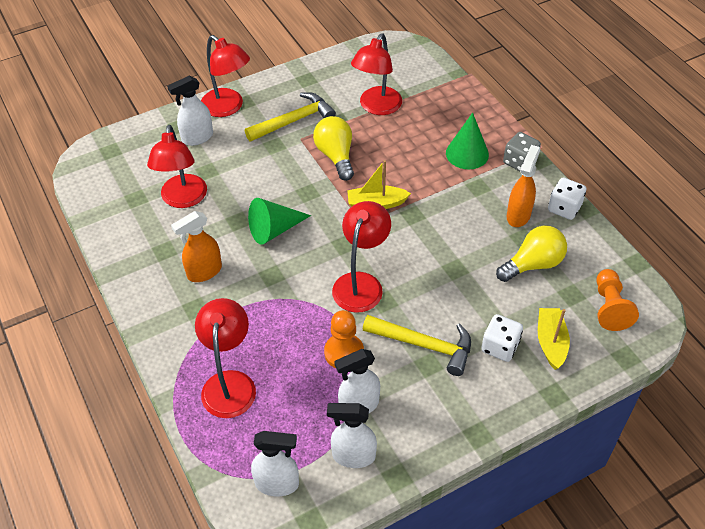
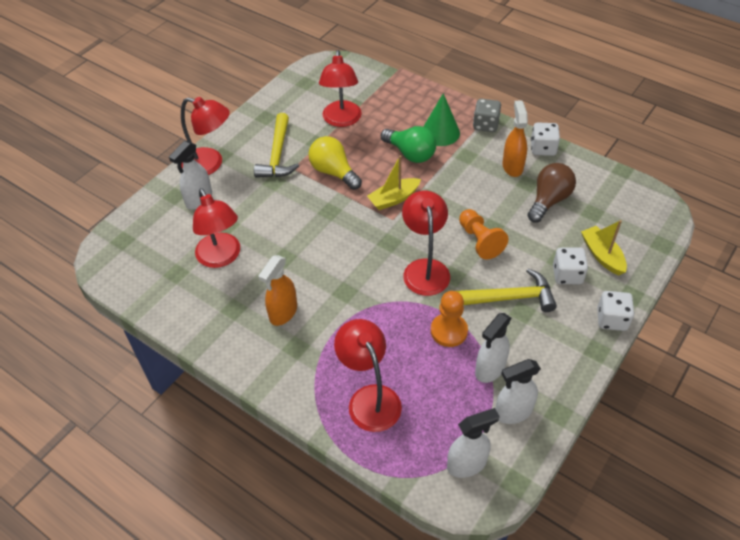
camera: 25 degrees left, 0 degrees up
(274, 230) = (321, 253): green cone -> none
(294, 120) = (277, 155): yellow hammer -> yellow hammer turned 150 degrees clockwise
(422, 164) = (410, 154): none -> green light bulb
(515, 410) = (611, 319): none -> white dice
(533, 264) = (548, 200): yellow light bulb -> brown light bulb
(609, 307) = (626, 211): orange pawn -> orange pawn (479, 241)

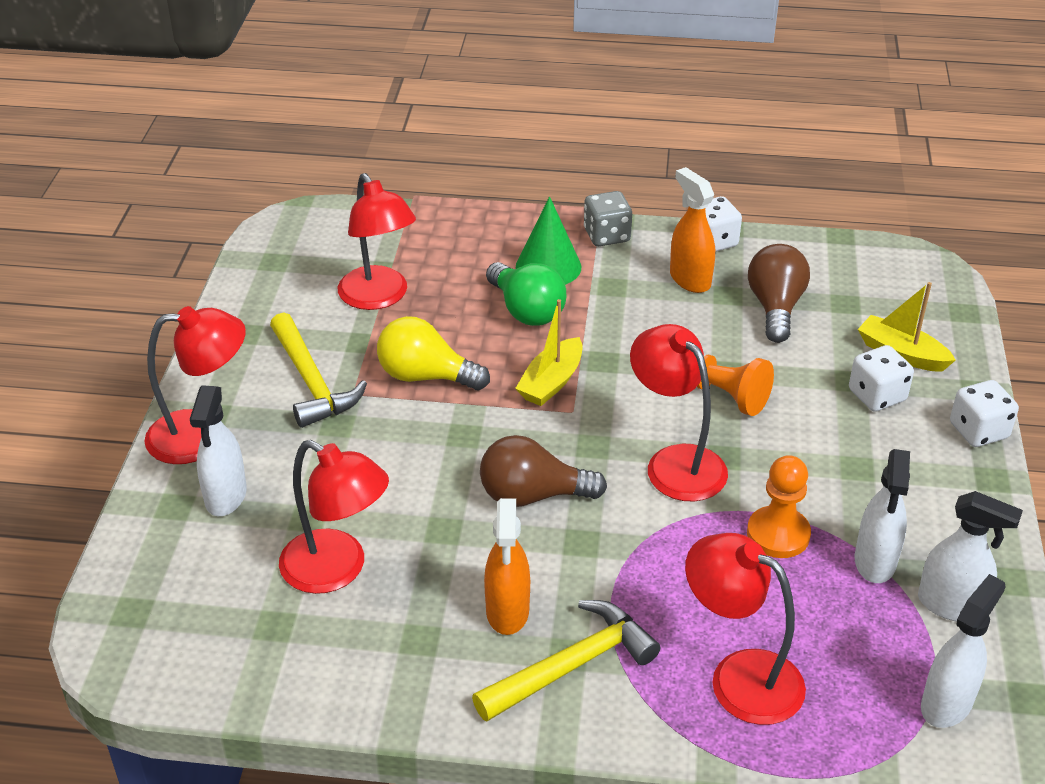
camera: 30 degrees left, 10 degrees down
(339, 257) = (533, 495): none -> brown light bulb
(410, 154) = (526, 310): green light bulb -> green light bulb turned 45 degrees clockwise
(509, 298) = (825, 456): yellow hammer -> yellow hammer (572, 665)
(513, 412) = (951, 605): white spray bottle -> white spray bottle turned 105 degrees counterclockwise

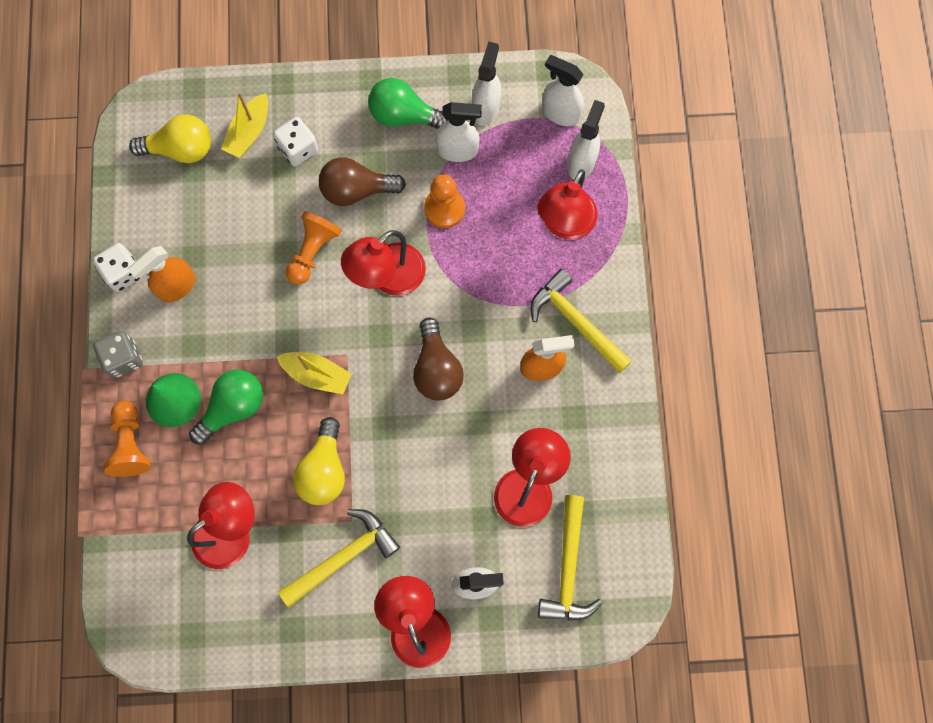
camera: 100 degrees left, 35 degrees up
(203, 597) = (568, 568): none -> yellow hammer
(504, 234) = (131, 444): none -> orange pawn
(775, 307) = (205, 220): brown light bulb -> brown light bulb (357, 190)
(853, 718) = (581, 162): none -> white spray bottle
(875, 295) = (181, 149): none -> yellow light bulb
(933, 508) = (404, 115): none -> green light bulb
(978, 431) = (325, 85): white dice -> none

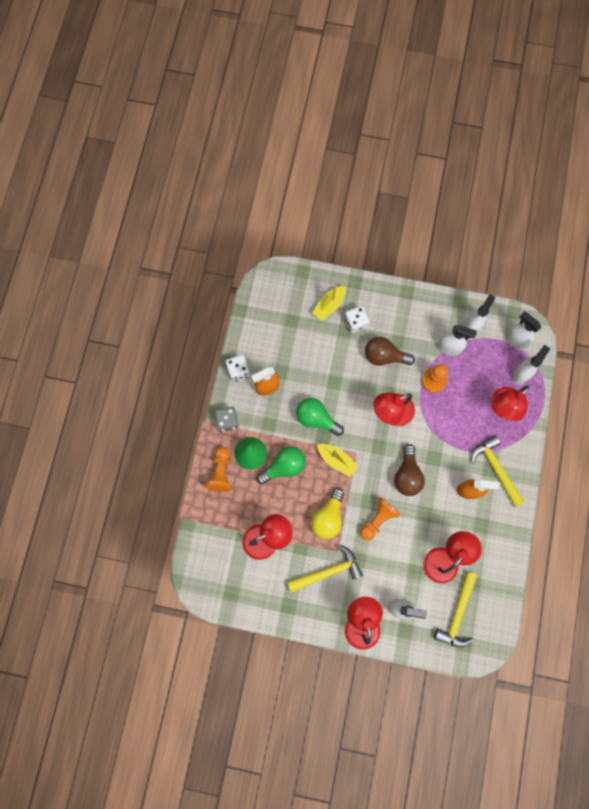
camera: 15 degrees right, 0 degrees up
(181, 149) = (287, 306): yellow light bulb -> none
(313, 251) = (350, 386): orange pawn -> orange pawn (378, 519)
(404, 115) = (422, 319): green light bulb -> green light bulb (316, 419)

